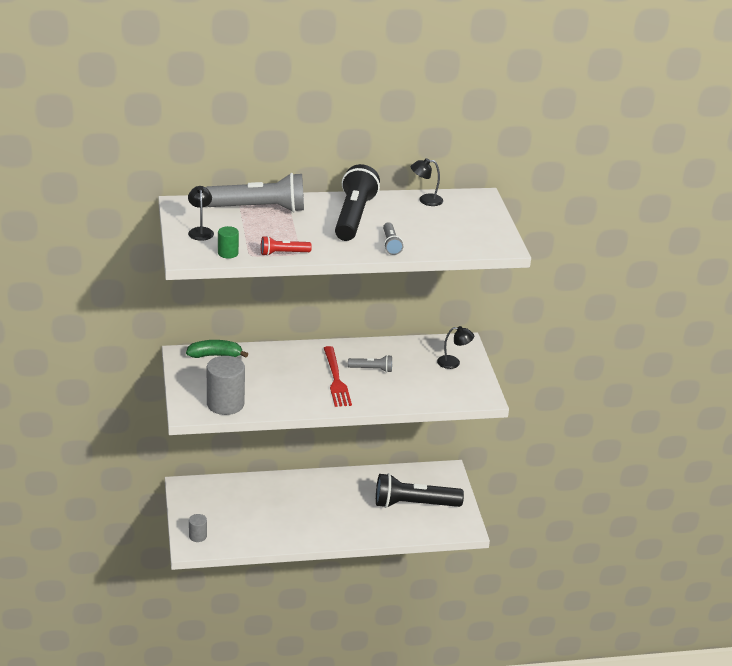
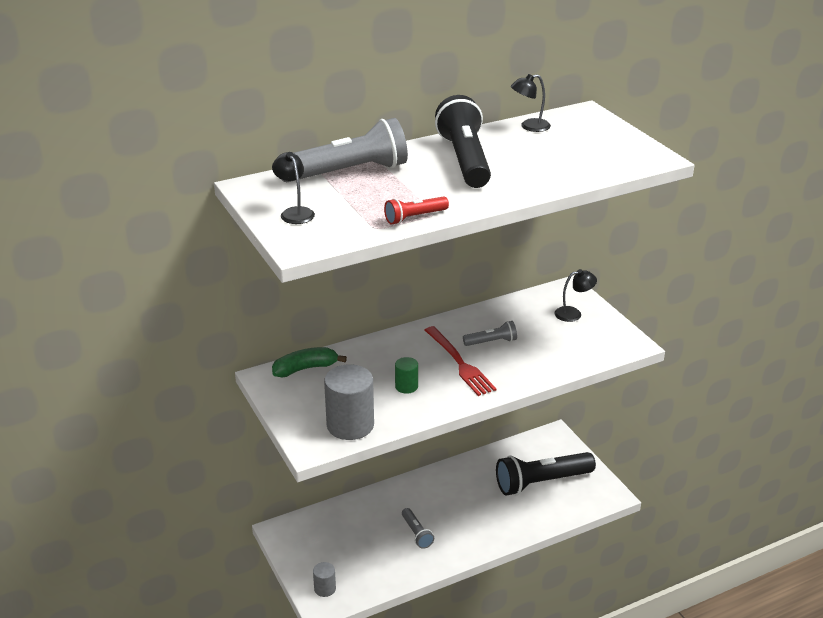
camera: 15 degrees left, 0 degrees up
(228, 253) = (347, 232): green cylinder -> green cylinder (406, 386)
(391, 244) = (531, 181): grey flashlight -> grey flashlight (416, 533)

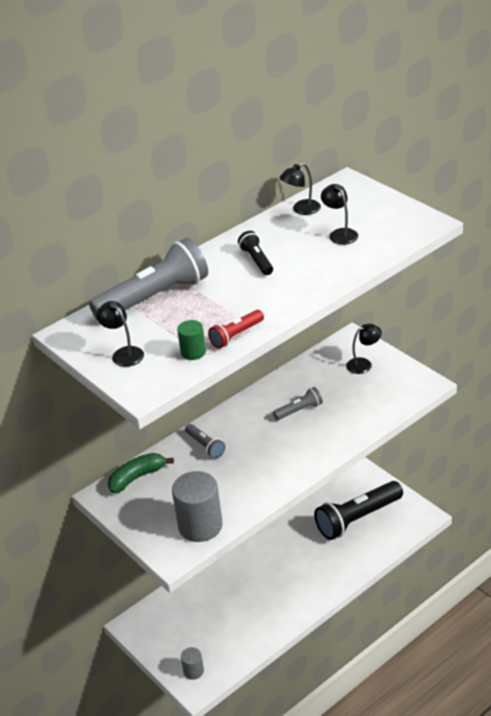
camera: 10 degrees left, 5 degrees up
(406, 386) = (237, 474): green cylinder -> green cylinder (193, 352)
(416, 533) = (260, 596): grey flashlight -> grey flashlight (205, 446)
(459, 363) = (278, 439): red fork -> none
(465, 160) = (257, 260): black flashlight -> black flashlight, size x0.48
(560, 152) = (340, 233): none -> black lamp

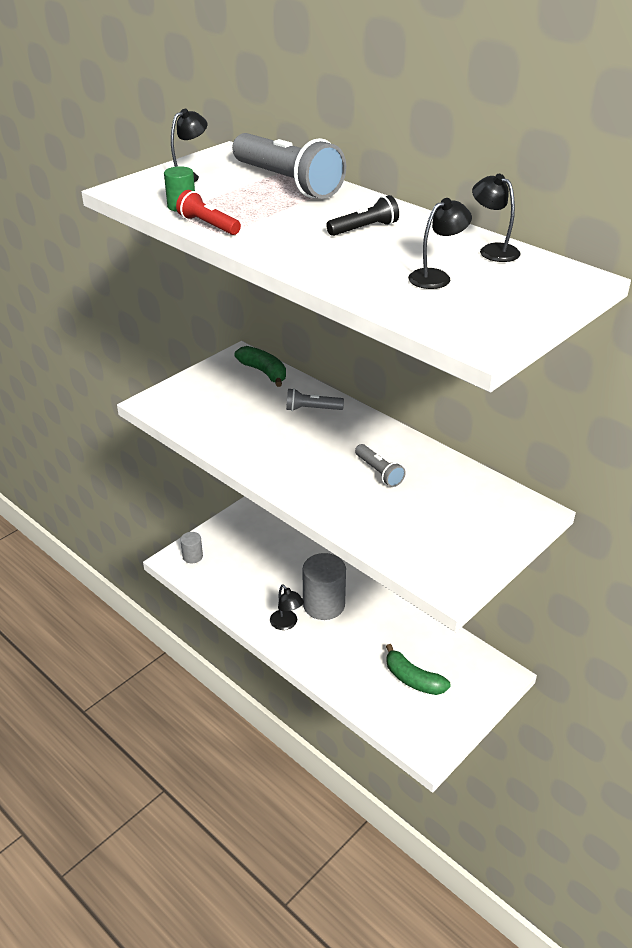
camera: 80 degrees right, 0 degrees up
(200, 526) = (191, 415): grey cylinder -> grey cylinder (324, 605)
(205, 446) = (312, 409): grey flashlight -> grey flashlight turned 45 degrees clockwise
(357, 519) = (413, 679): black flashlight -> green banana
(364, 364) = (482, 524): black lamp -> black lamp (286, 624)

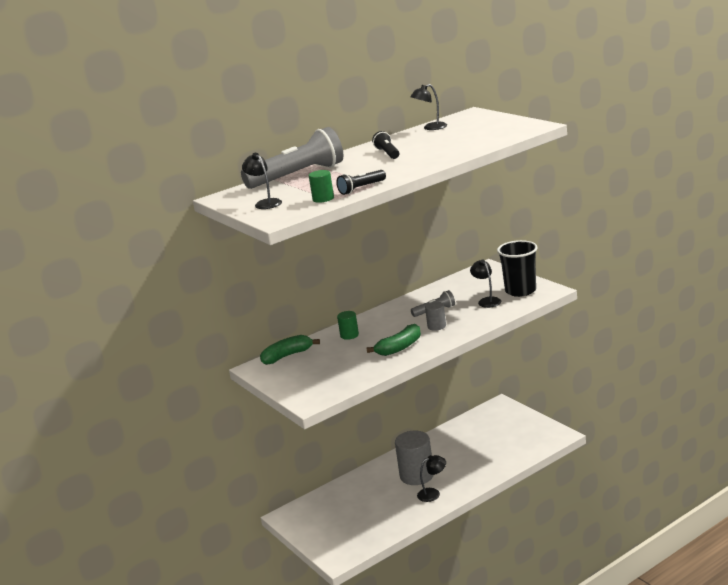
camera: 75 degrees left, 15 degrees down
(192, 556) = (337, 547): grey cylinder -> grey cylinder (436, 326)
(208, 225) = (361, 188): red flashlight -> black flashlight
(312, 409) = (349, 335): grey flashlight -> green cylinder
(413, 679) = (498, 438): green banana -> green banana (399, 348)
(436, 277) = (460, 136): black lamp -> black lamp (487, 301)
(448, 553) = (520, 291): none -> black cup

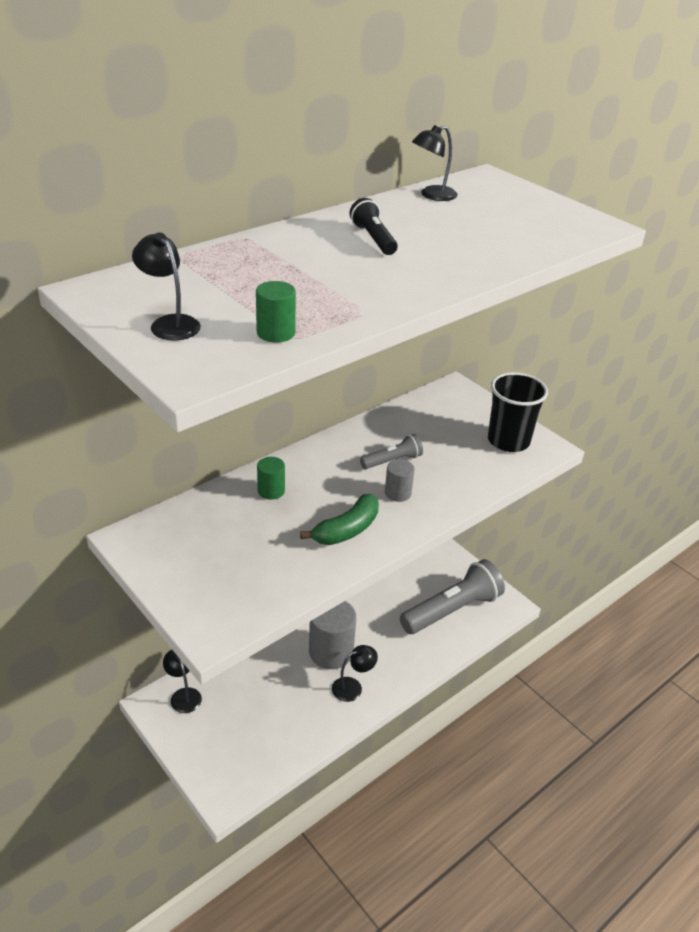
camera: 10 degrees left, 15 degrees up
(287, 356) = (178, 520): green banana -> none
(298, 176) = (226, 263): grey flashlight -> grey flashlight (452, 610)
(361, 188) = (342, 319): black flashlight -> none
(487, 301) = (464, 453): black lamp -> black lamp (184, 695)

